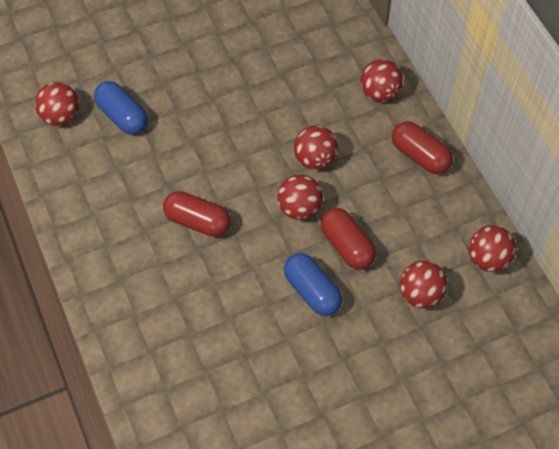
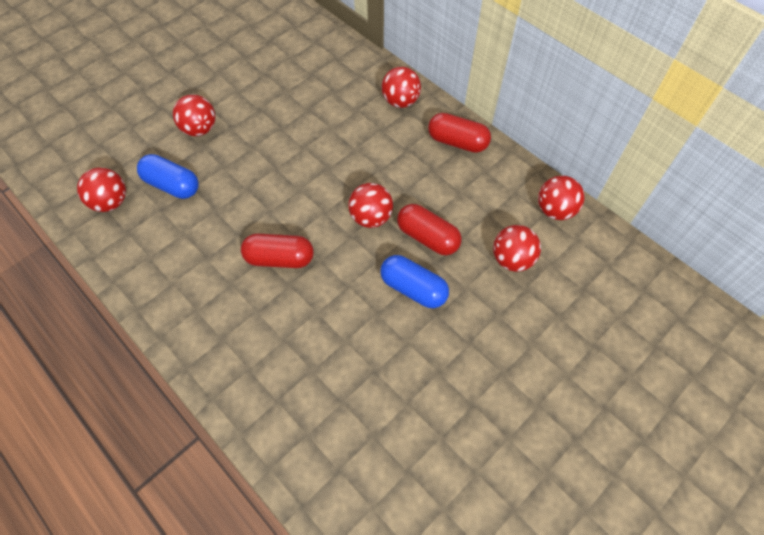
camera: 20 degrees left, 0 degrees up
(315, 159) = (367, 171): red ball -> red ball (199, 129)

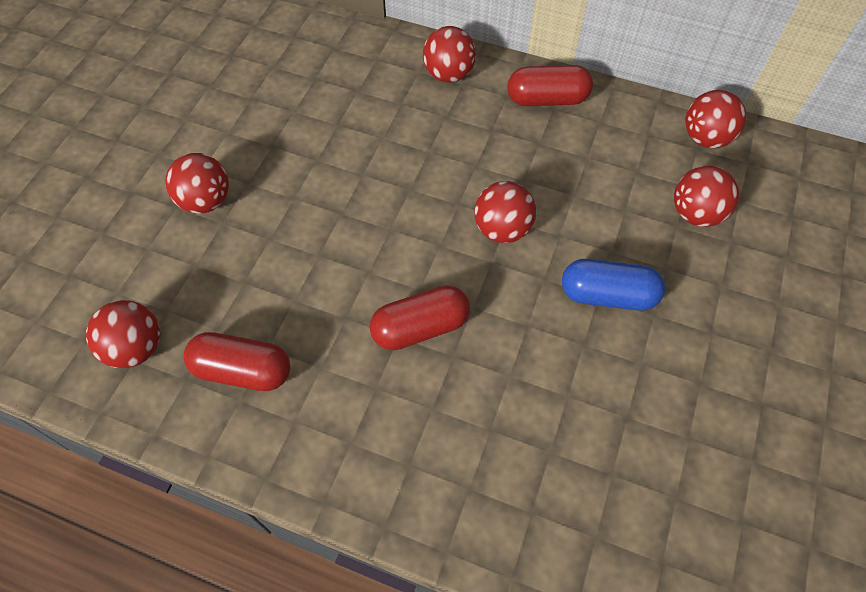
camera: 25 degrees left, 0 degrees up
(172, 185) = (213, 290): blue capsule -> none
(427, 237) = (585, 226): red capsule -> red capsule (242, 371)

